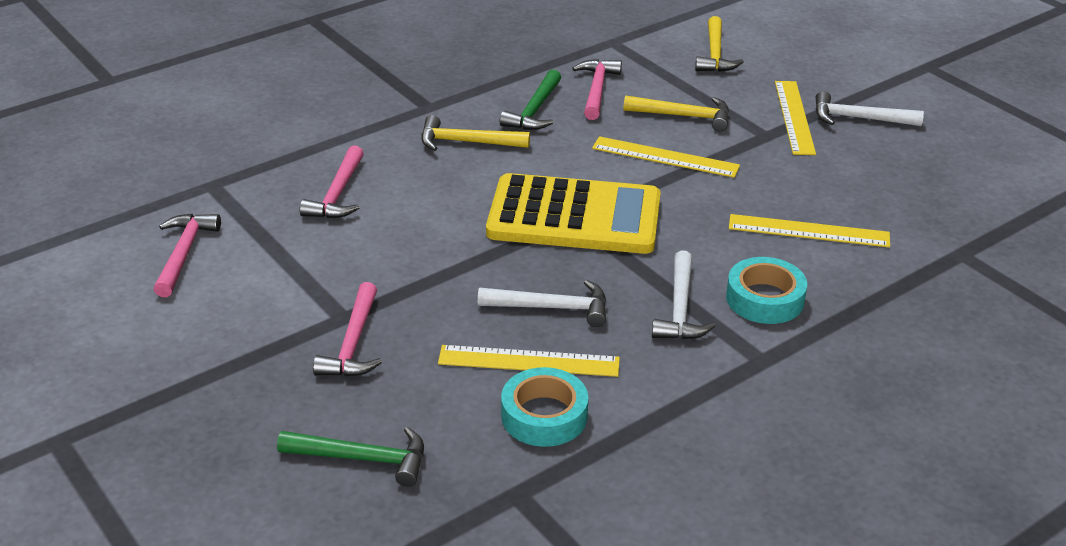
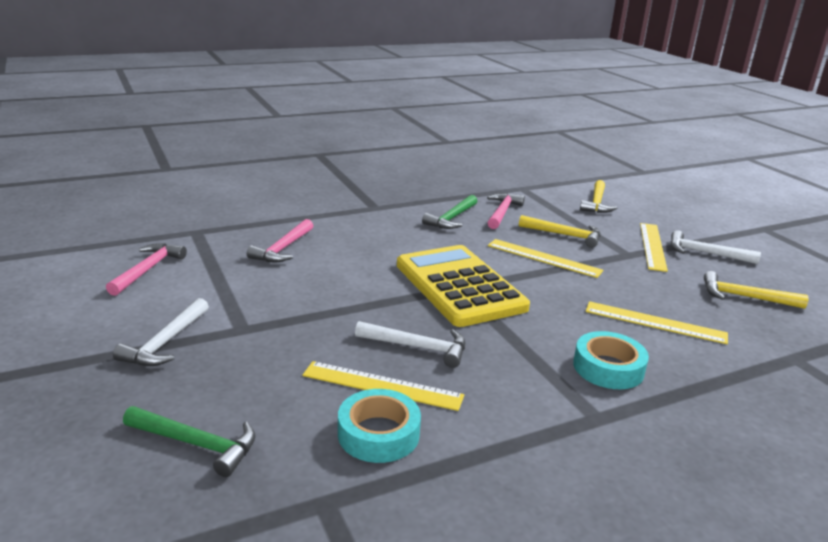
camera: 10 degrees right, 10 degrees down
(353, 343) = (240, 349): pink hammer -> none
(467, 142) = (394, 230): yellow hammer -> yellow hammer (745, 297)
(574, 216) = (459, 286): yellow calculator -> yellow calculator turned 135 degrees counterclockwise
(680, 309) = (530, 364): white hammer -> white hammer (166, 342)

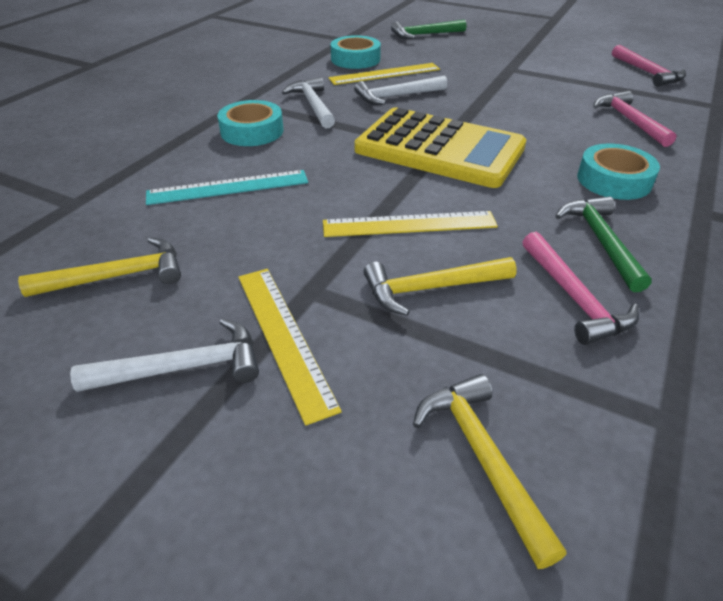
camera: 145 degrees right, 15 degrees up
(166, 342) = (527, 52): white hammer -> white hammer (312, 105)
(385, 231) = (614, 180): none -> turquoise tape
(655, 322) = (228, 187): yellow ruler -> turquoise ruler

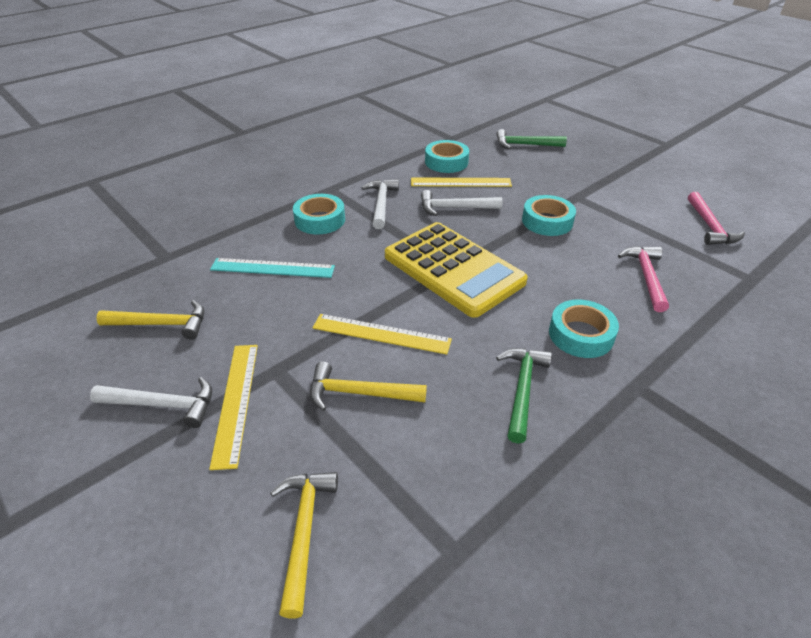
camera: 20 degrees right, 0 degrees up
(499, 92) = (547, 221): none -> turquoise tape
(574, 298) = (461, 432): pink hammer -> none

